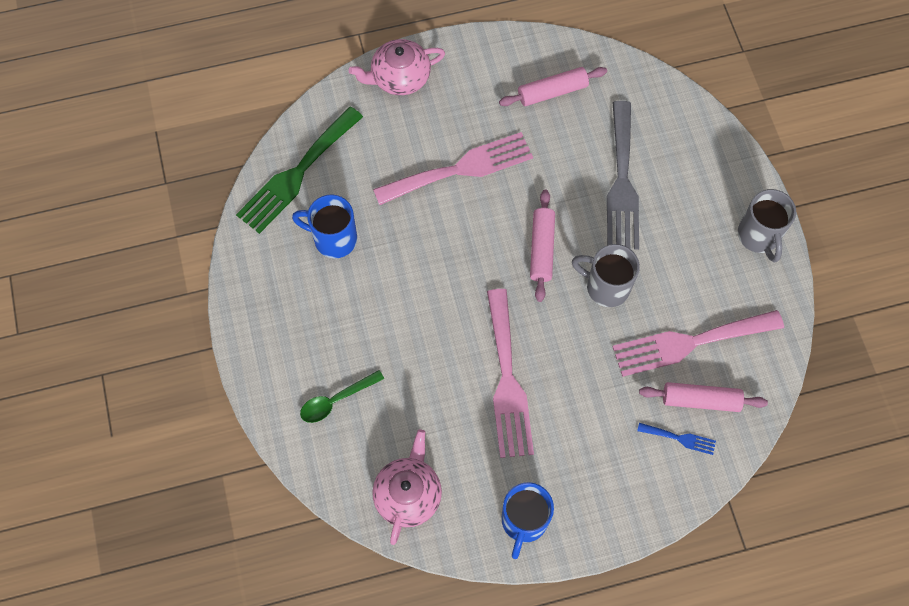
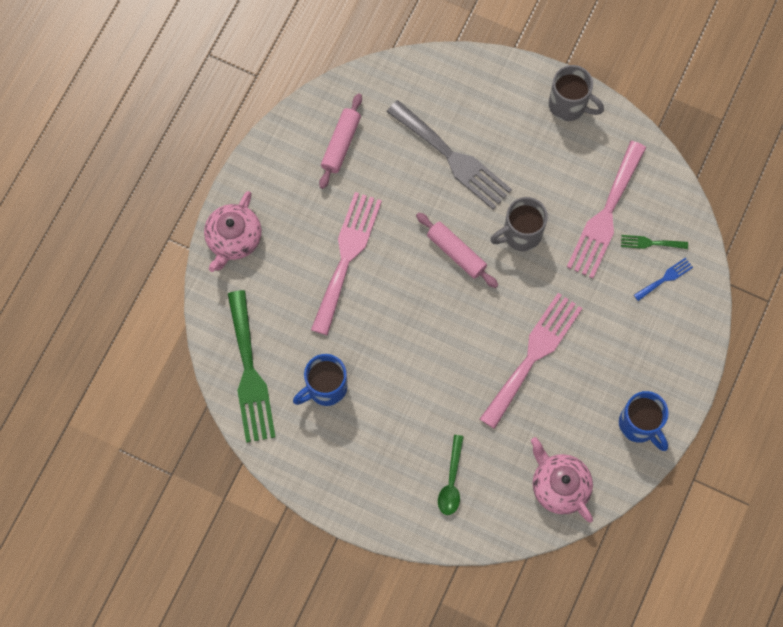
camera: 50 degrees left, 5 degrees up
(507, 380) = (533, 355): pink fork -> pink fork turned 90 degrees counterclockwise
(700, 400) = (650, 243): pink rolling pin -> green fork

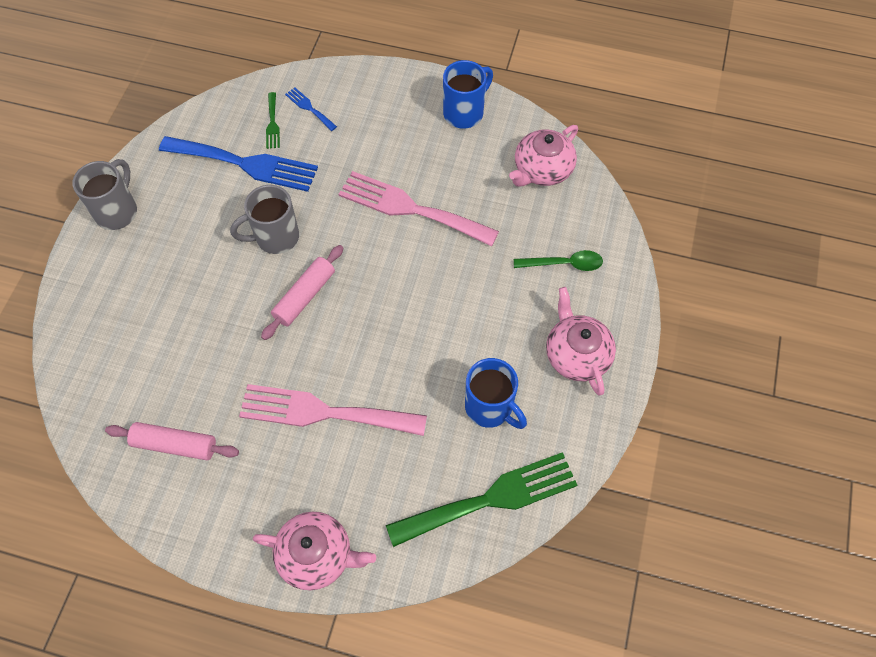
camera: 100 degrees left, 10 degrees down
(360, 470) = (576, 354): none -> pink teapot
(452, 158) = (187, 317): grey fork -> none
(520, 234) = (275, 237): grey mug -> grey mug turned 105 degrees clockwise
(605, 215) = (245, 164): pink fork -> blue fork

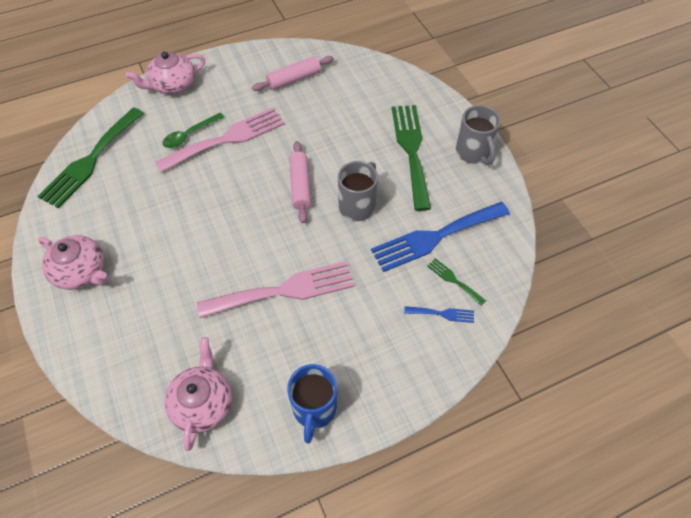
camera: 140 degrees right, 5 degrees down
(166, 256) = (411, 150): none -> green fork
(490, 407) = (123, 203): blue mug -> none
(564, 264) = (130, 331): green spoon -> green spoon (190, 135)

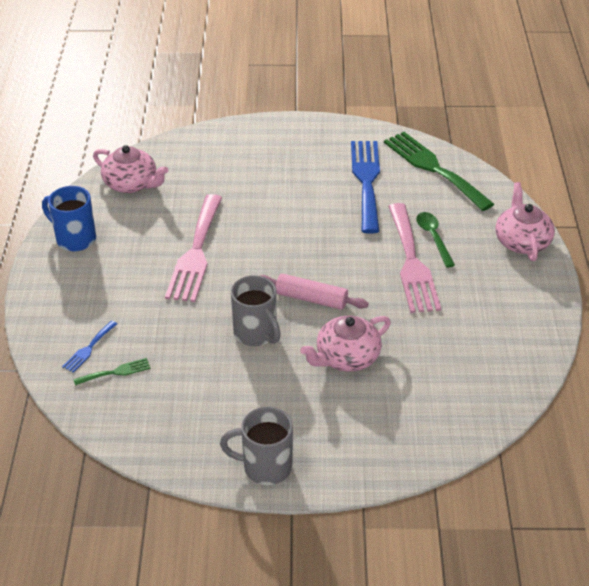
camera: 115 degrees right, 15 degrees down
(81, 271) = (302, 145): pink teapot -> pink teapot (346, 357)
(294, 79) = (484, 343): pink rolling pin -> none
(411, 150) = (305, 408): green fork -> none
(435, 237) = (174, 379): blue fork -> blue fork (366, 181)

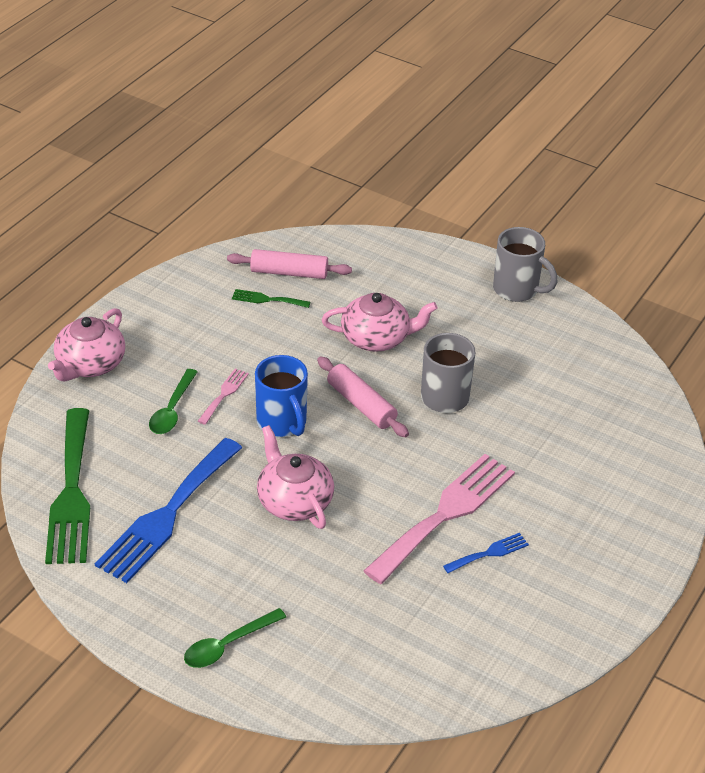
camera: 150 degrees left, 0 degrees up
(74, 239) = (581, 603): blue mug -> blue mug (282, 422)
(89, 348) = (624, 456): blue fork -> blue fork (489, 553)
(116, 372) = (607, 420): green fork -> green fork (267, 299)
(131, 184) = (463, 659): pink teapot -> pink teapot (294, 501)
(268, 140) = (228, 645): none -> green spoon
(412, 263) = (224, 394): pink fork -> pink fork, size x0.44
(471, 383) = (289, 272): none -> pink rolling pin

